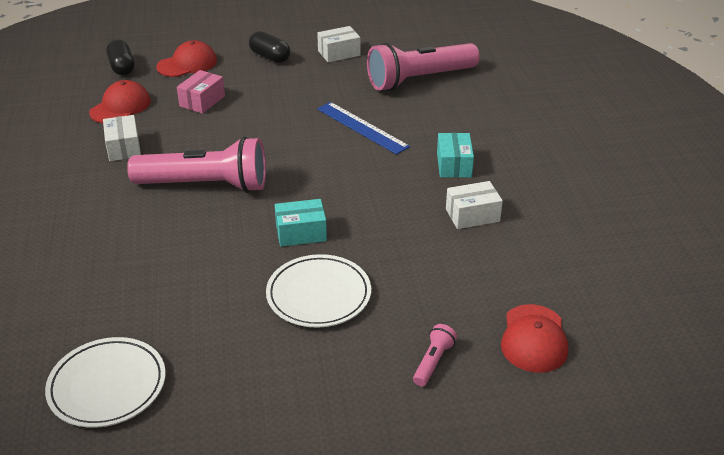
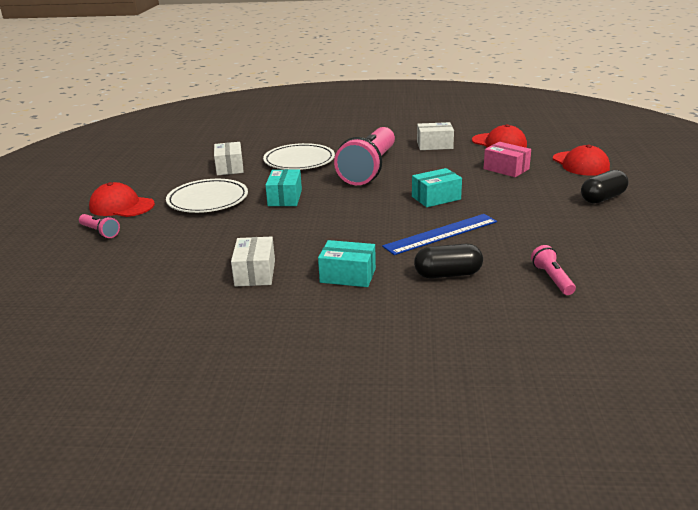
camera: 105 degrees right, 10 degrees down
(107, 386) = (187, 147): white plate -> white plate (299, 161)
(122, 67) = (570, 142): black capsule -> black capsule (448, 274)
(283, 135) = (436, 198): none -> turquoise box
(339, 53) = (620, 234): white box -> white box (230, 168)
(419, 79) = (552, 279): pink flashlight -> pink flashlight, size x0.41
(534, 339) = (73, 275): red cap -> red cap (121, 206)

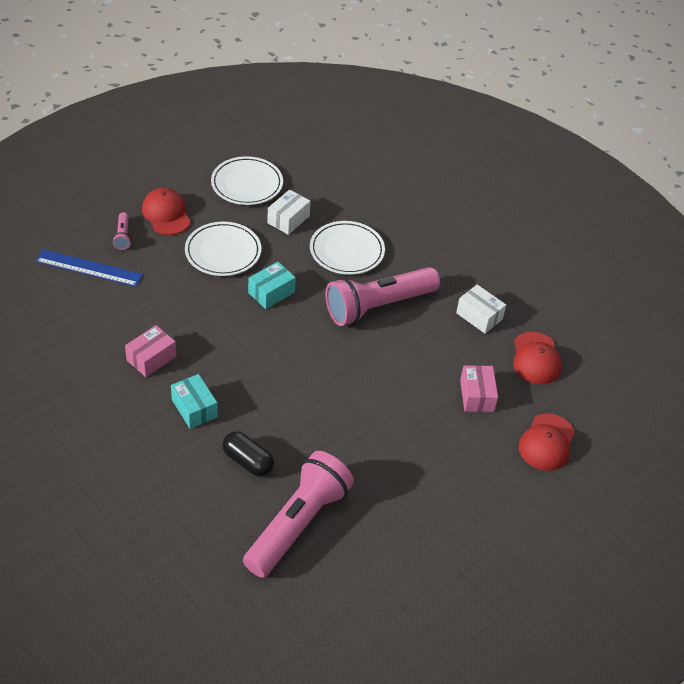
camera: 40 degrees right, 20 degrees up
(165, 168) = (247, 184): none -> white plate
(255, 273) = (151, 358): white box -> pink box
(436, 198) = (366, 383): turquoise box -> none
(441, 234) = (306, 422): blue ruler -> blue ruler (89, 268)
(552, 279) = (298, 524): pink flashlight -> pink flashlight, size x2.45
(602, 198) = (480, 492): black capsule -> none

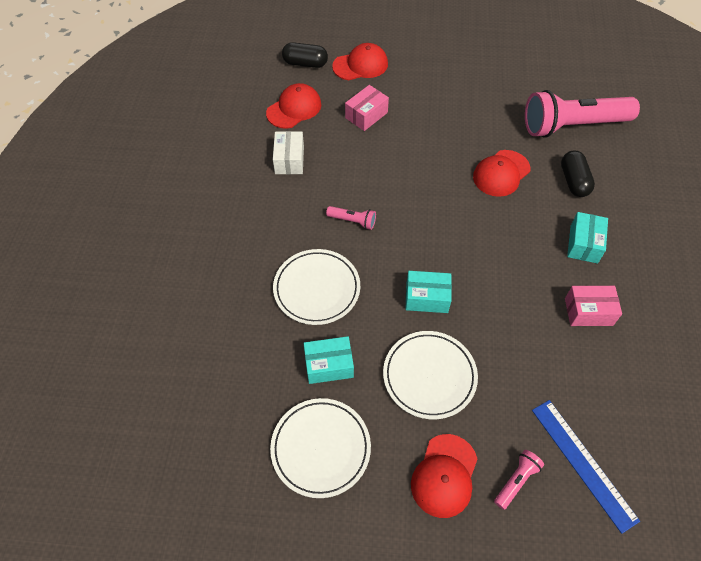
camera: 130 degrees left, 10 degrees up
(288, 219) = (329, 365): white box -> turquoise box
(313, 424) = (501, 173): none -> red cap
(378, 306) = (353, 221): pink flashlight -> pink flashlight, size x0.41
(590, 407) = (305, 63): none -> black capsule

